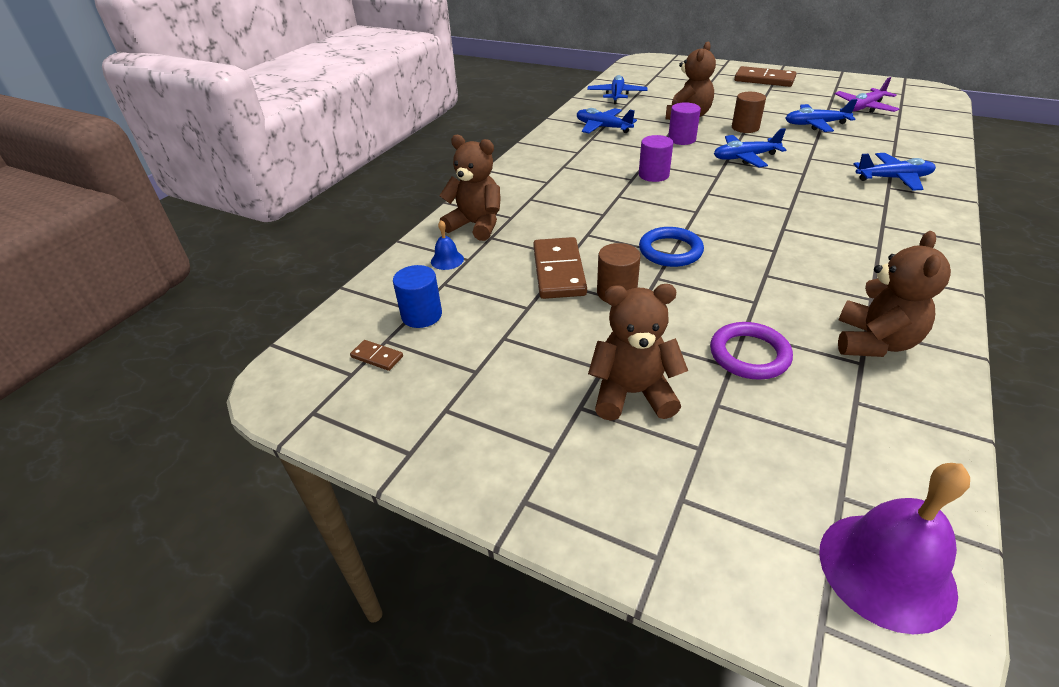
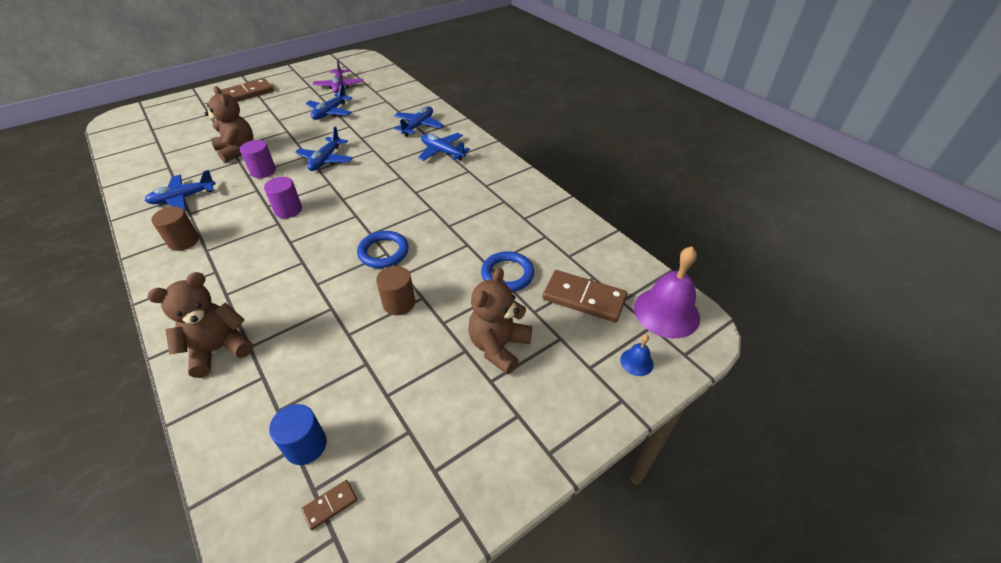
camera: 65 degrees left, 5 degrees up
(447, 260) = (246, 394): blue bell -> blue bell (636, 362)
(559, 271) = (343, 323): brown domino -> brown domino (584, 298)
(616, 95) = (146, 164): blue plane -> blue plane (442, 152)
(745, 128) = (292, 138): brown cylinder -> brown cylinder (183, 241)
(749, 355) = (507, 274): purple ring -> blue ring
(874, 342) = (535, 222): brown teddy bear -> none

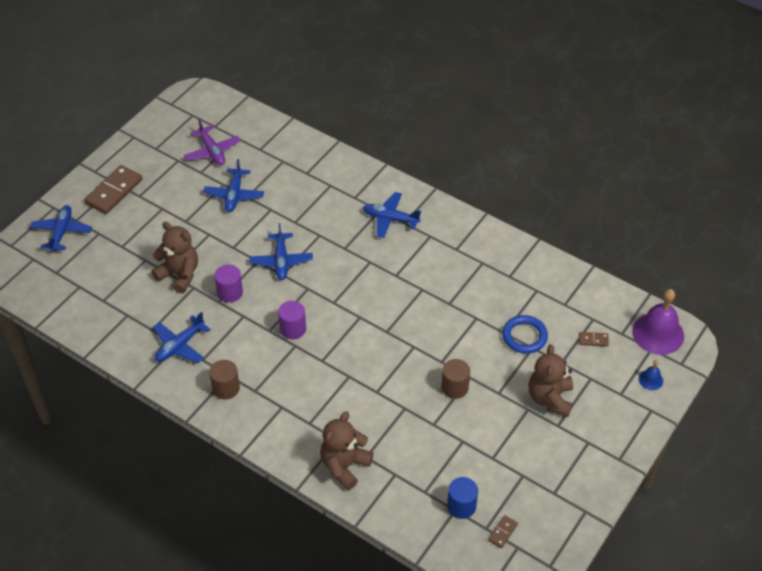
camera: 20 degrees left, 5 degrees up
(383, 252) = (411, 346): blue ring -> none
(418, 126) = (343, 189): blue plane -> blue plane (61, 232)
(584, 298) = (593, 340): brown domino -> brown domino, size x0.46

